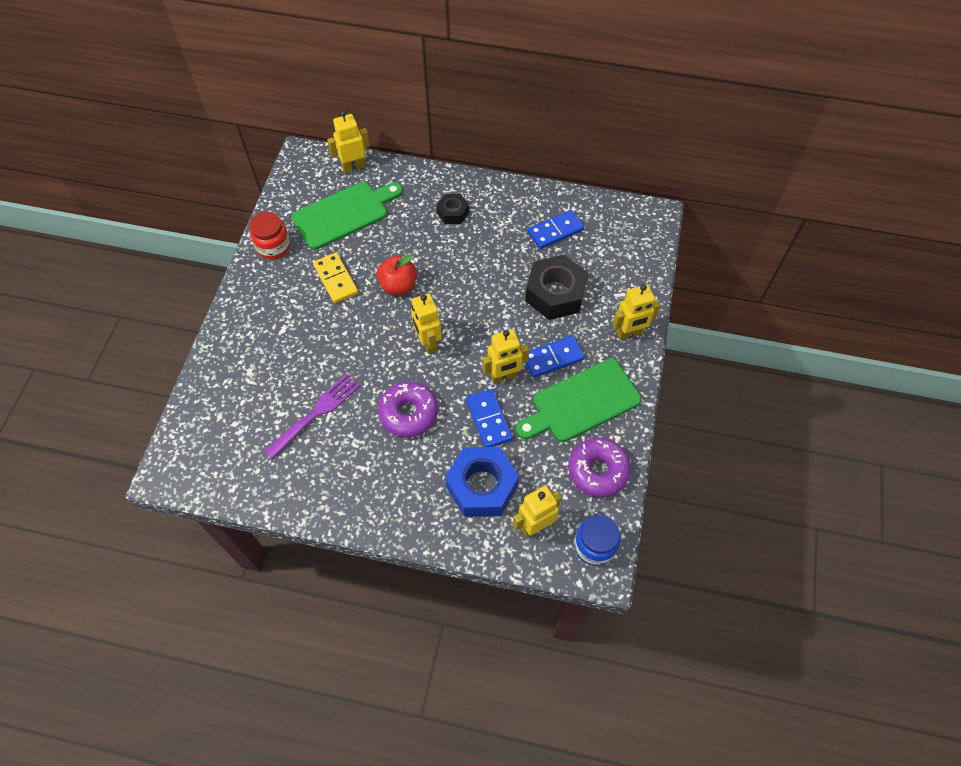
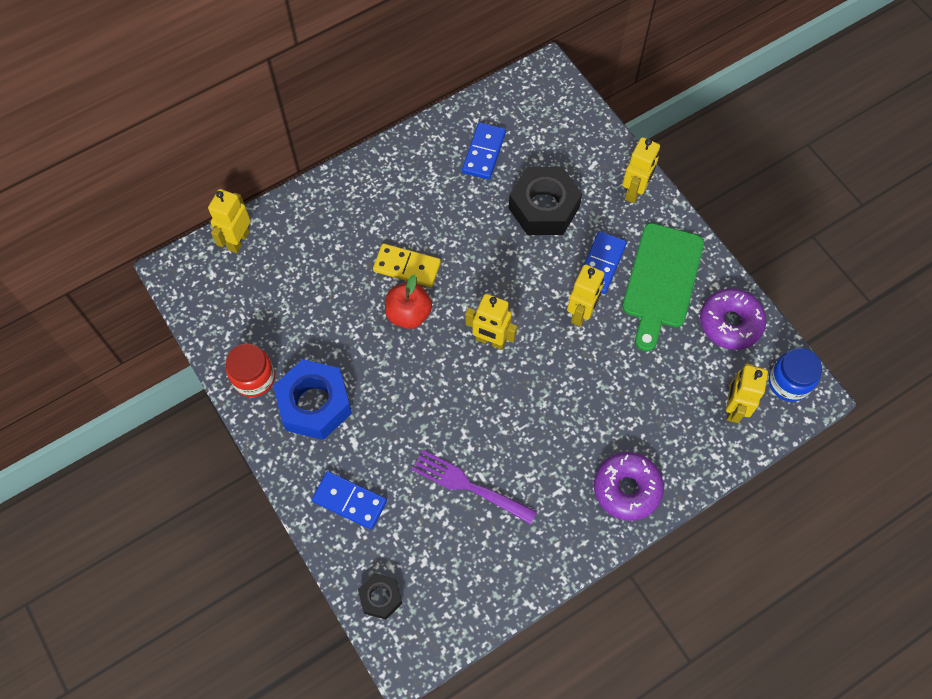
camera: 45 degrees left, 5 degrees up
(315, 414) = (470, 486): purple fork -> purple fork turned 60 degrees counterclockwise
(335, 279) = (347, 357): yellow domino -> yellow domino (407, 267)
(344, 214) = (283, 291): green cutting board -> none
(408, 413) = (543, 413): purple donut -> purple donut (627, 489)
(453, 213) = (379, 208): black nut -> black nut (380, 597)
(482, 486) = (663, 416): blue nut -> blue nut (315, 404)
(489, 420) = (610, 359): blue domino -> blue domino (349, 501)

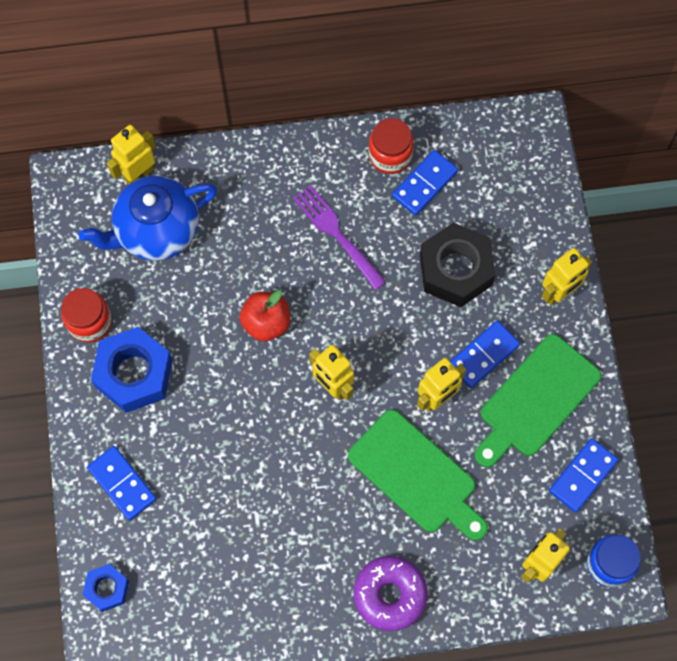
camera: 25 degrees right, 5 degrees up
(276, 279) = (156, 231): none -> blue teapot
(380, 597) = (107, 589): black nut -> blue nut
(407, 267) = (288, 273): yellow domino -> none
(444, 142) = (390, 155): none -> red jar
(470, 486) = (241, 522): purple fork -> purple fork (337, 234)
(597, 382) = (416, 475): none -> green cutting board
(730, 323) = (582, 475): purple donut -> blue domino

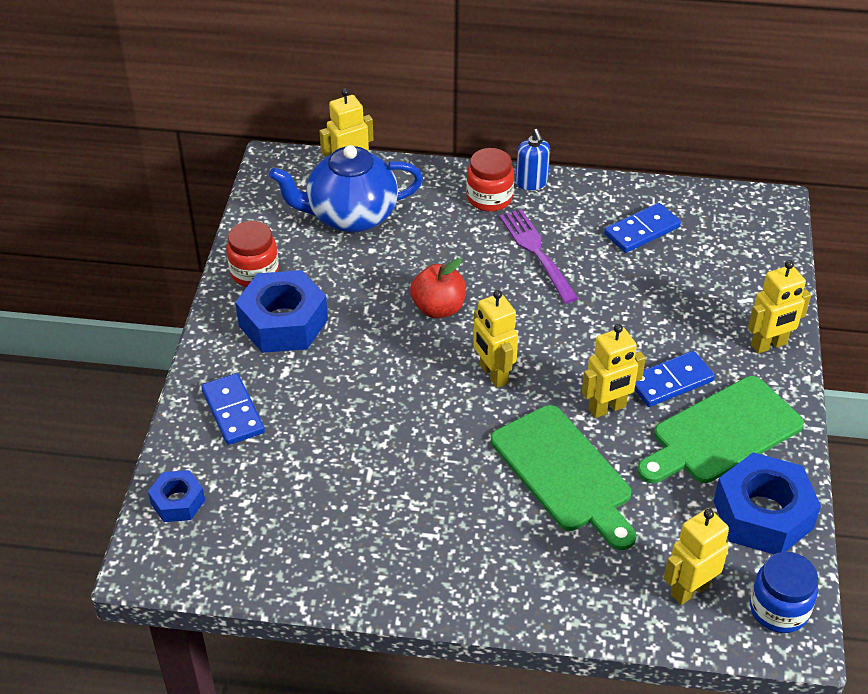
camera: 15 degrees right, 25 degrees down
(311, 147) = (531, 182): none -> blue soap dispenser
(390, 155) = (611, 202): red jar -> red jar (489, 198)
(390, 595) = (500, 580): purple donut -> none
(455, 270) = (657, 304): black nut -> none
(582, 475) = (763, 515): blue domino -> blue nut

